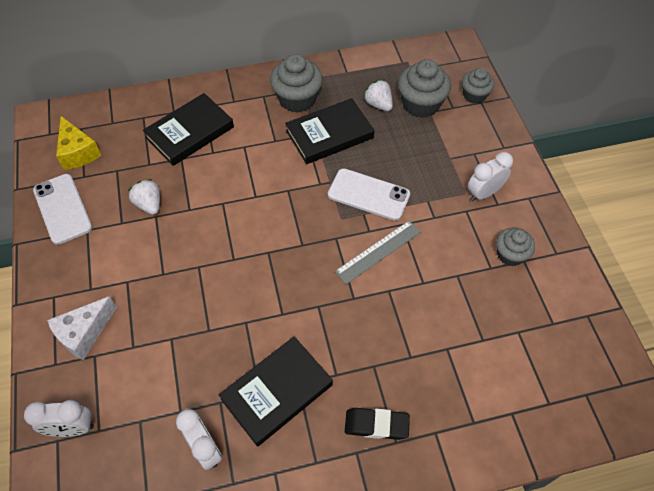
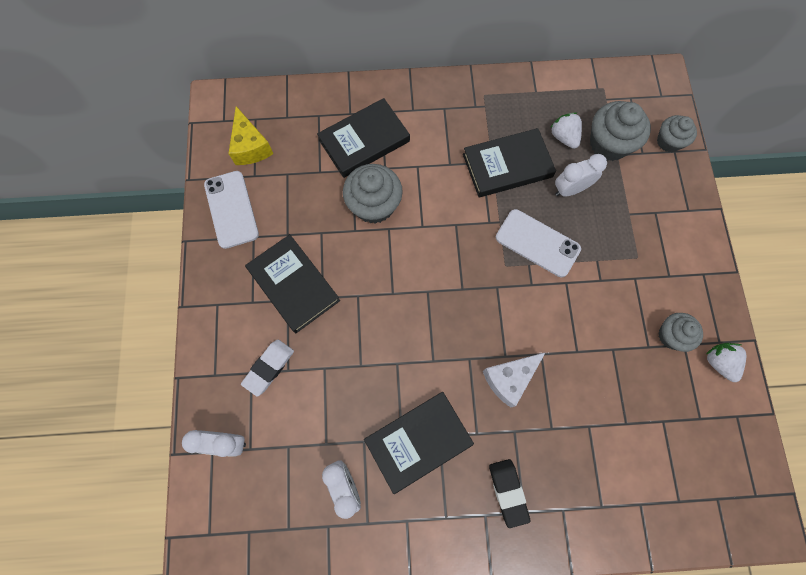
camera: 10 degrees right, 15 degrees up
(84, 333) = (243, 348): white cheese -> white cheese (509, 379)
(113, 347) = (269, 368): none -> white eraser
(132, 266) = (294, 285): none -> black book
(149, 204) = (316, 218): white strawberry -> white strawberry (719, 362)
(297, 99) = (479, 118): grey cupcake -> grey cupcake (374, 205)
(376, 425) = (508, 492): black eraser -> black eraser turned 60 degrees clockwise
(378, 251) = (537, 309): grey ruler -> none
(483, 193) = (657, 261): white clock -> white clock (570, 189)

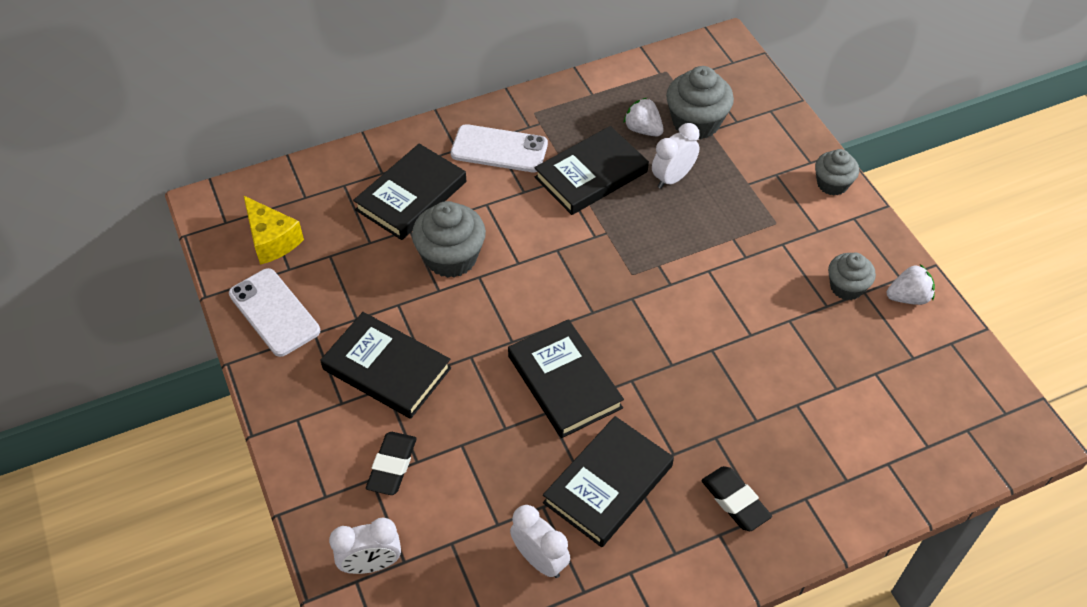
camera: 20 degrees left, 20 degrees down
(269, 368) = (392, 466): white eraser -> black eraser
(418, 342) = (564, 382): none -> black book
(509, 379) = (686, 386): white cheese -> none
(537, 243) = (659, 241): white phone -> white phone (499, 149)
(669, 142) = (760, 103): grey cupcake -> grey cupcake (832, 184)
(719, 362) = (908, 297): white strawberry -> white strawberry turned 120 degrees clockwise

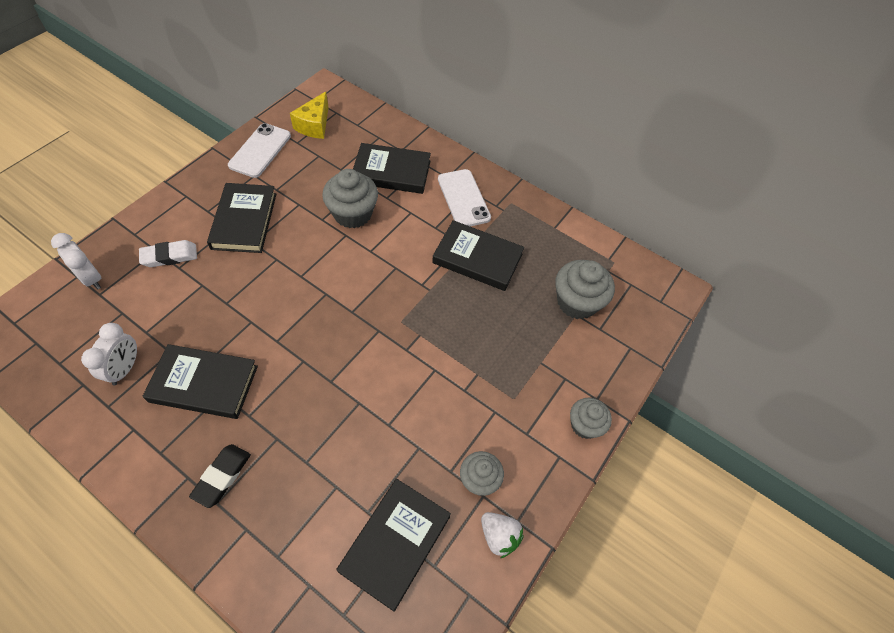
camera: 55 degrees right, 5 degrees up
(392, 466) = (170, 256): black eraser -> white eraser
(564, 382) = (281, 320): black book -> black book (395, 543)
(643, 129) = (544, 272): white strawberry -> none
(672, 178) = (510, 309): white clock -> none

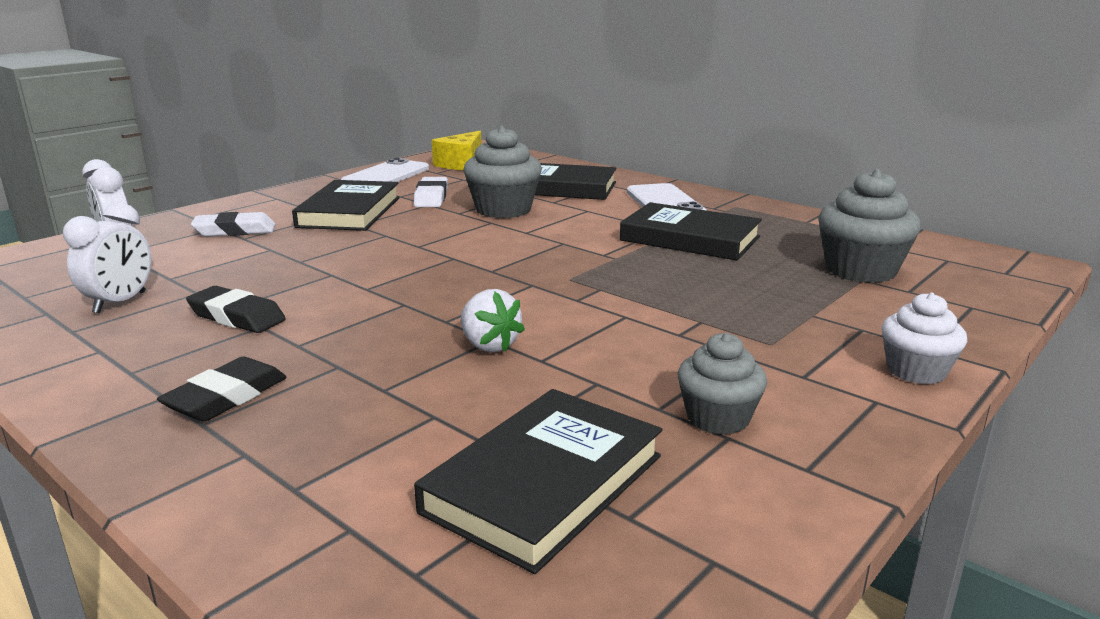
camera: 10 degrees right, 35 degrees down
(204, 384) = (237, 317): black book -> black eraser
(299, 192) = (431, 197): none -> white eraser
(499, 536) = (770, 485): white strawberry -> white strawberry (489, 345)
(585, 425) = (915, 371): grey cupcake -> white cupcake

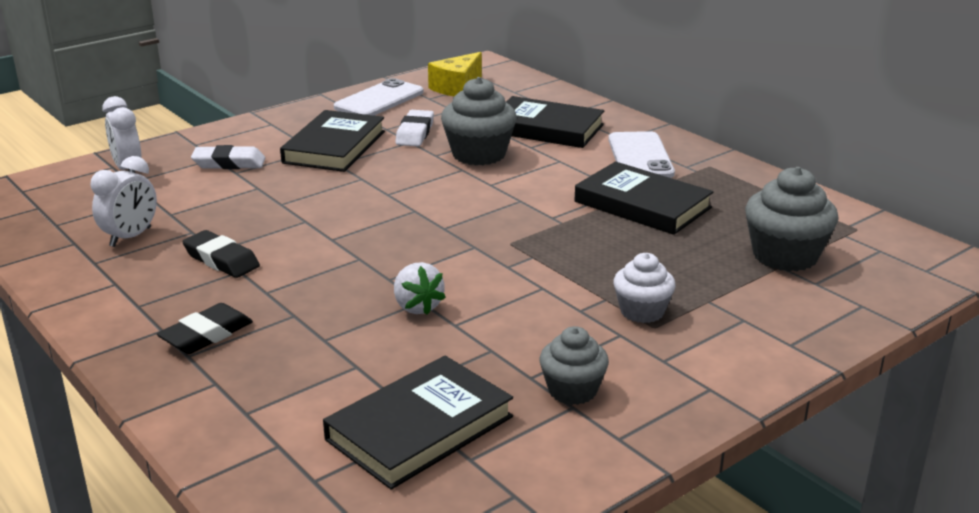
camera: 10 degrees right, 5 degrees up
(915, 371) = (762, 365): white cupcake -> white cupcake (642, 311)

